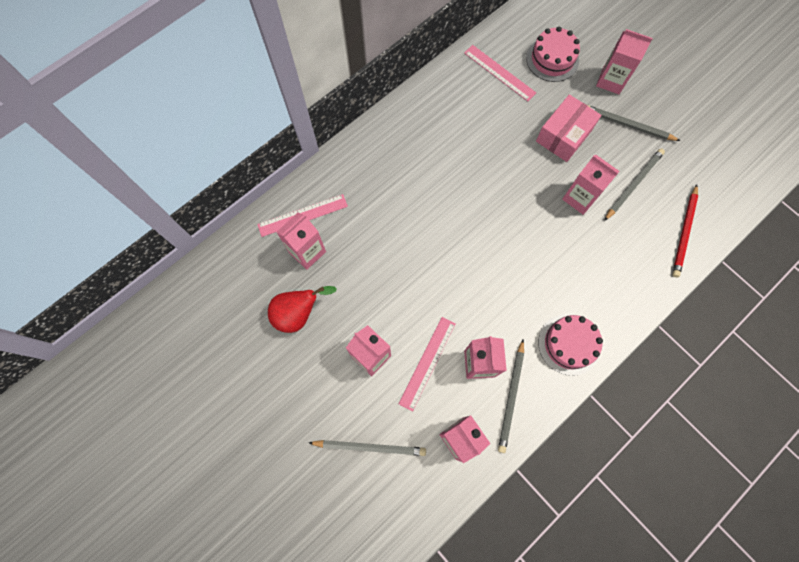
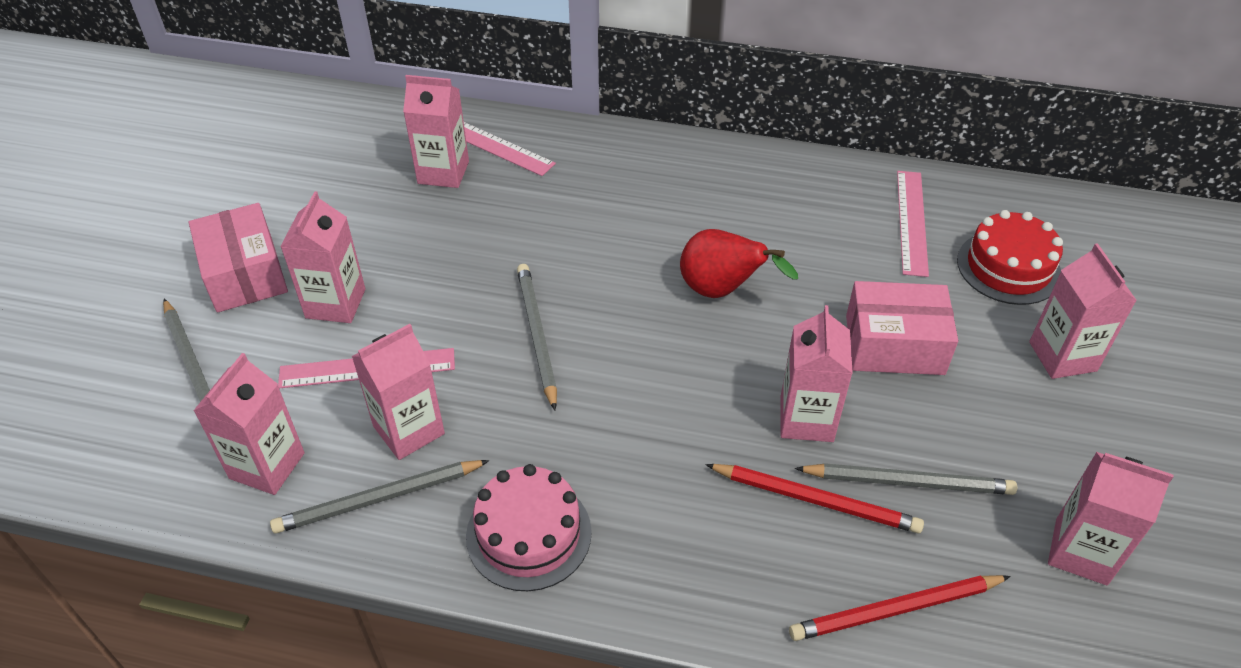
camera: 55 degrees right, 25 degrees down
(298, 314) = (348, 206): red pear -> red pear (721, 290)
(315, 392) = (245, 274): none -> pink box
(552, 59) = (1008, 267): pink cake -> red cake
(620, 224) = (816, 500): none -> red pencil
(628, 125) = (1010, 419): grey pencil -> grey pencil (536, 335)
(698, 151) = (1081, 551): none -> pink carton

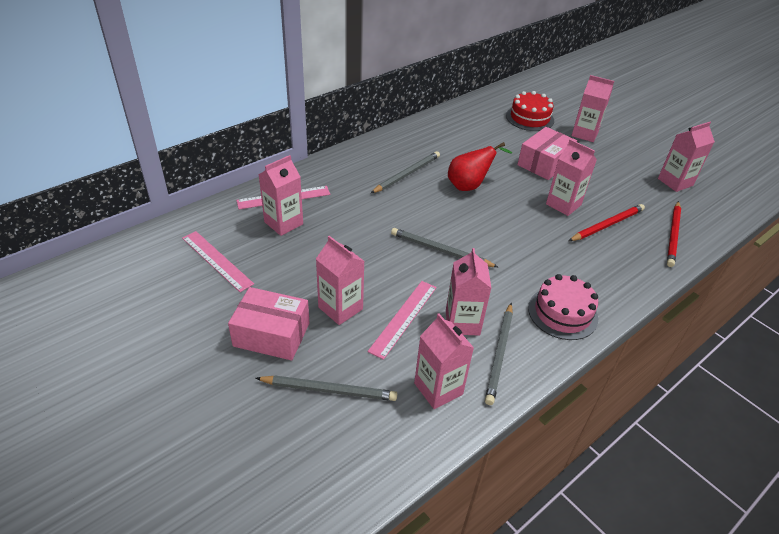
camera: 55 degrees left, 5 degrees down
(908, 482) = (615, 199): grey pencil -> grey pencil (407, 174)
(912, 222) = (482, 122): pink ruler -> pink ruler (217, 260)

